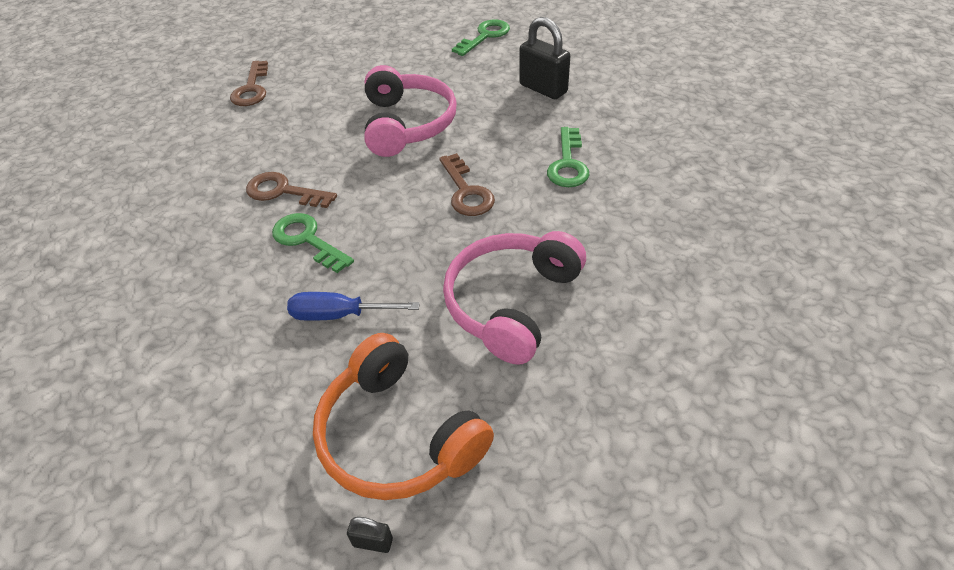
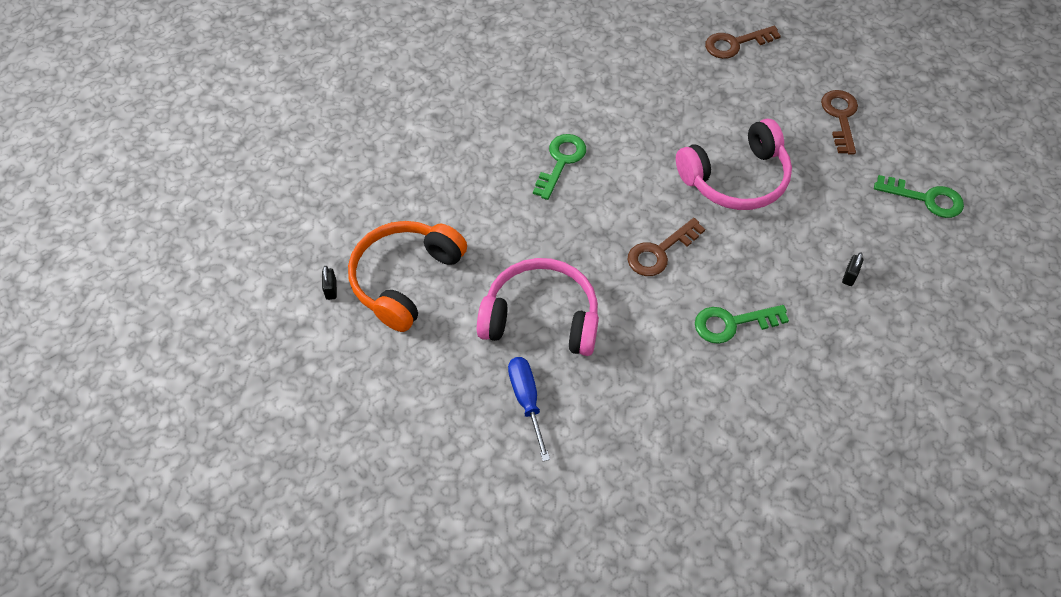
camera: 70 degrees right, 10 degrees up
(283, 191) = (609, 124): brown key -> brown key (840, 117)
(340, 315) = (494, 210): blue screwdriver -> blue screwdriver (527, 401)
(543, 88) = (849, 276): black padlock -> black padlock, size x0.44

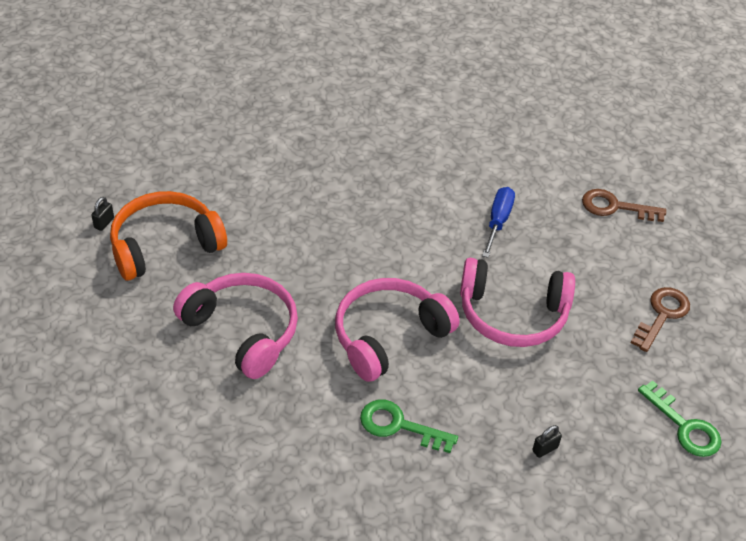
camera: 30 degrees right, 10 degrees down
(527, 401) = (173, 386): blue screwdriver -> blue screwdriver (498, 222)
(561, 161) = (370, 223): green key -> none
(659, 252) = (388, 335): brown key -> pink headphones

